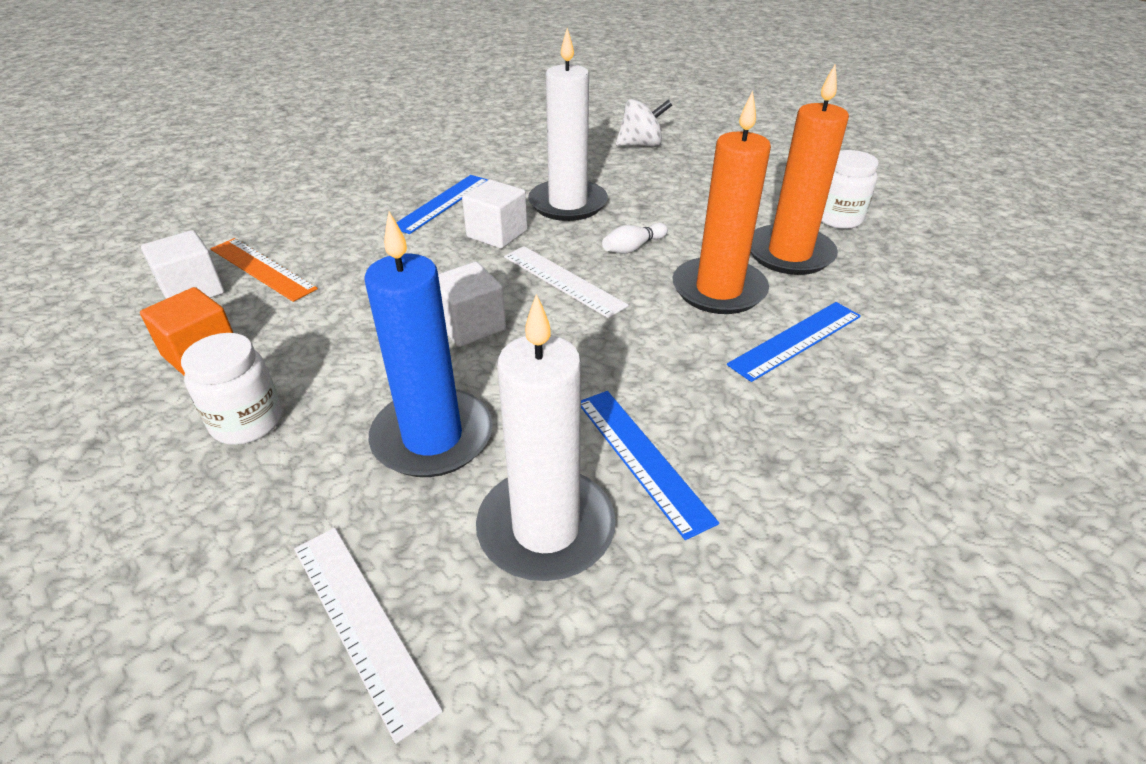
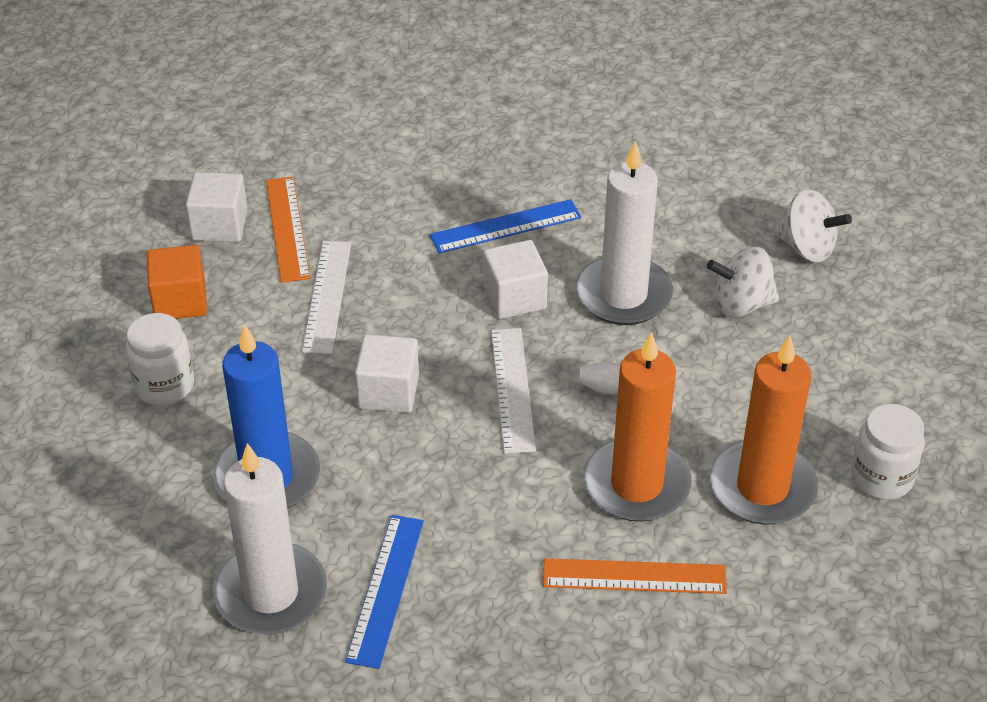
camera: 40 degrees right, 5 degrees up
(361, 623) = (118, 576): white ruler -> white ruler (327, 296)
(643, 180) = (741, 304): none -> white spinning top
(796, 340) = (634, 576): blue ruler -> orange ruler

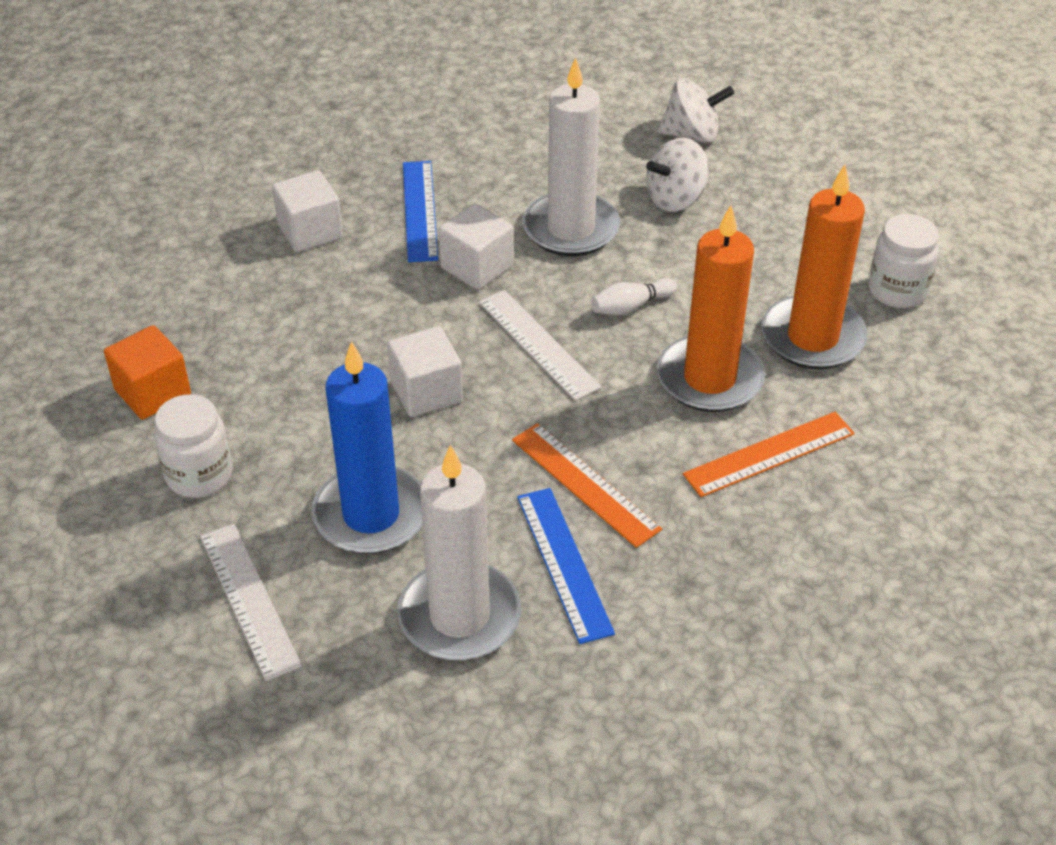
camera: 30 degrees left, 0 degrees up
(220, 225) = (138, 309): white cube -> white cube (310, 231)
(287, 228) = (210, 287): orange ruler -> orange ruler (585, 484)
(327, 296) = (299, 332): white ruler -> white ruler (249, 600)
(505, 226) = (420, 210): blue ruler -> blue ruler turned 45 degrees counterclockwise

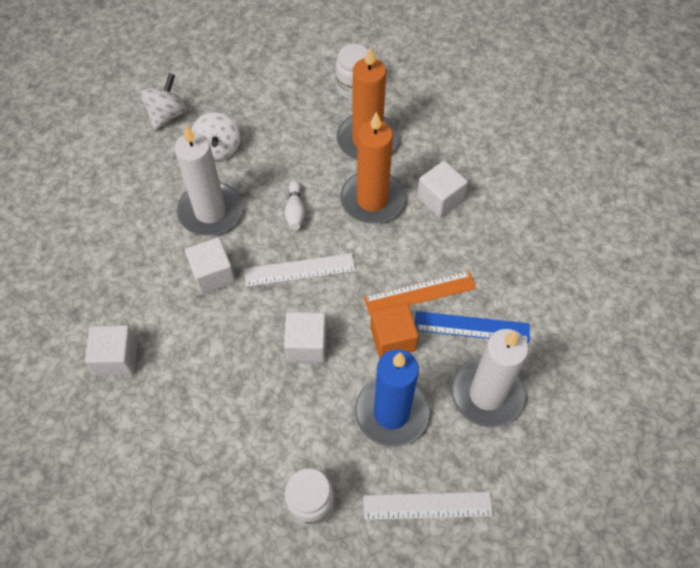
camera: 65 degrees left, 15 degrees up
(153, 392) = (218, 511): orange cube -> orange cube (392, 339)
(420, 210) = (139, 285): blue ruler -> none
(769, 454) = (440, 199): orange ruler -> white cube

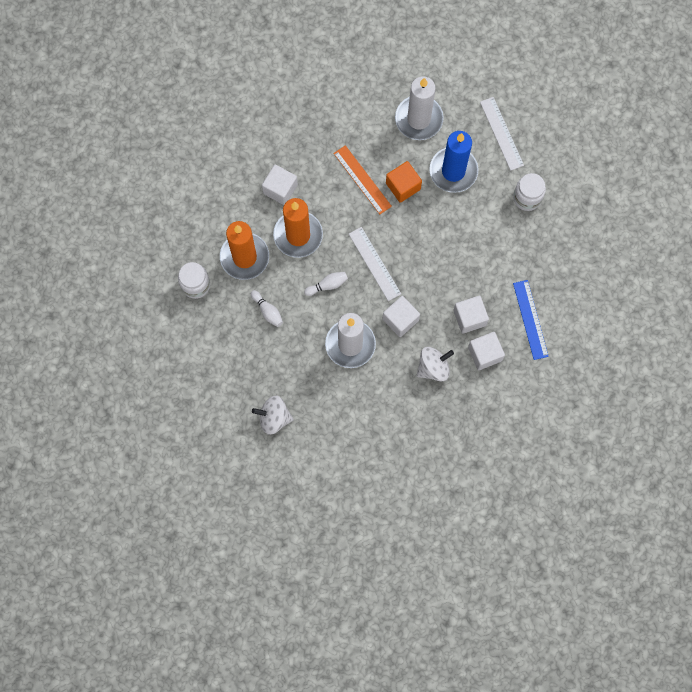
camera: 110 degrees left, 15 degrees up
(218, 149) = (292, 363): white spinning top -> white spinning top (433, 367)
(292, 143) = (267, 311): none -> white bowling pin
(306, 345) = (428, 238): white cube -> white cube (469, 318)
(471, 327) = (375, 140): blue ruler -> blue ruler (530, 319)

